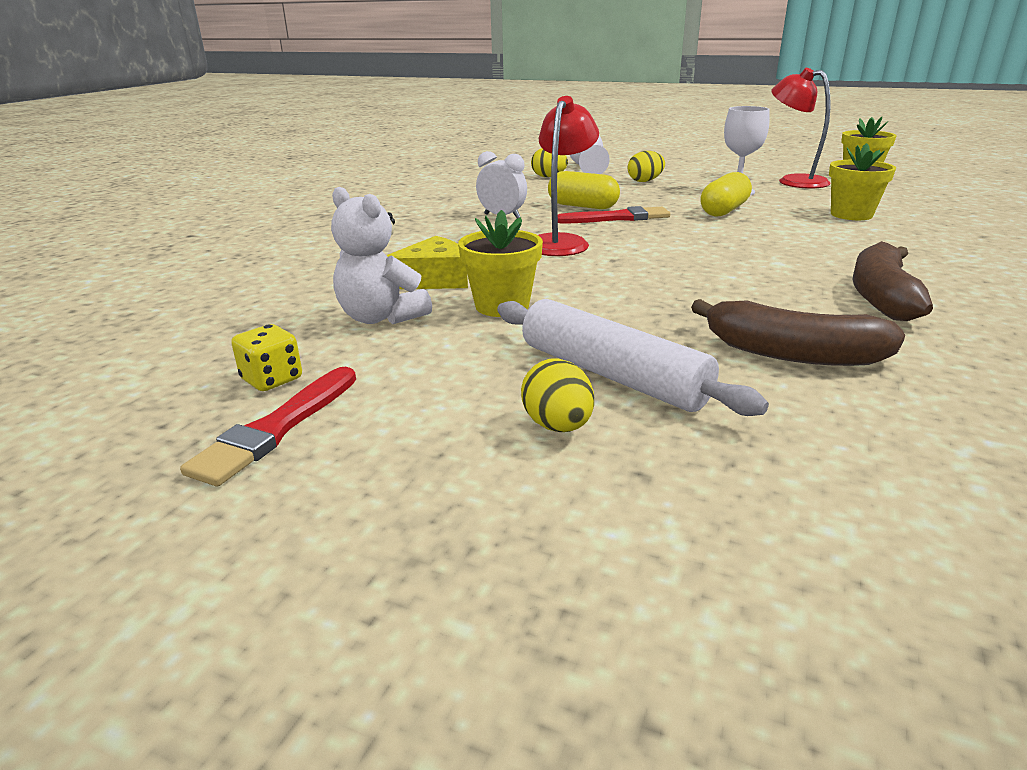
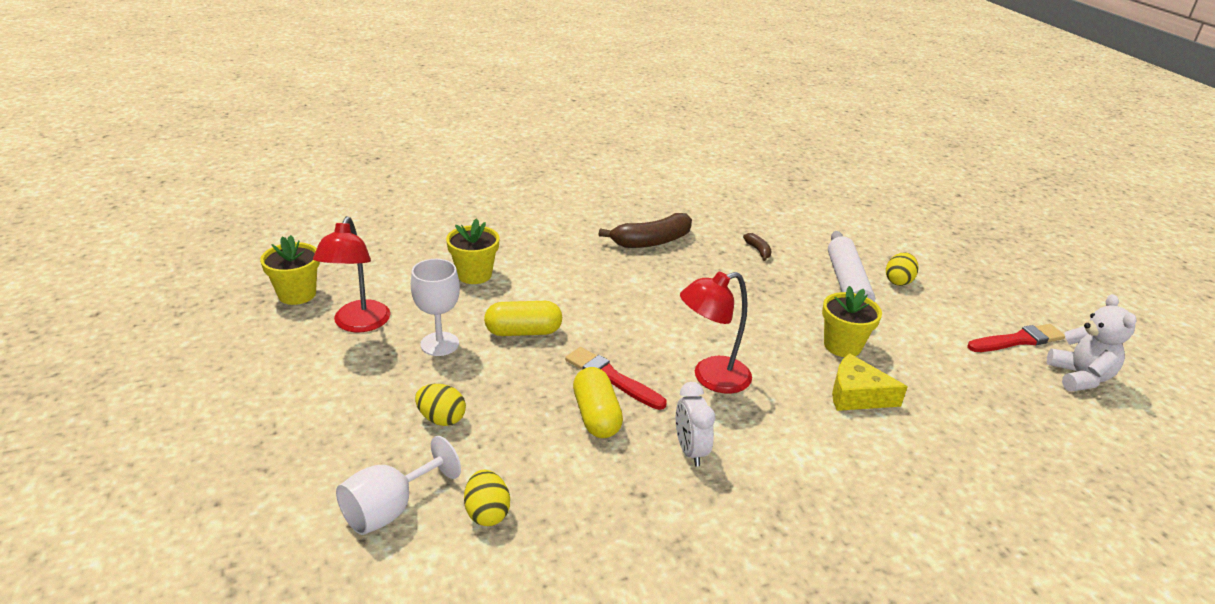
camera: 135 degrees left, 5 degrees up
(272, 379) = (1012, 368): yellow dice -> none
(381, 317) = (924, 379): white teddy bear -> white teddy bear (1079, 377)
(792, 354) = (758, 250): brown banana -> brown banana, size x0.48

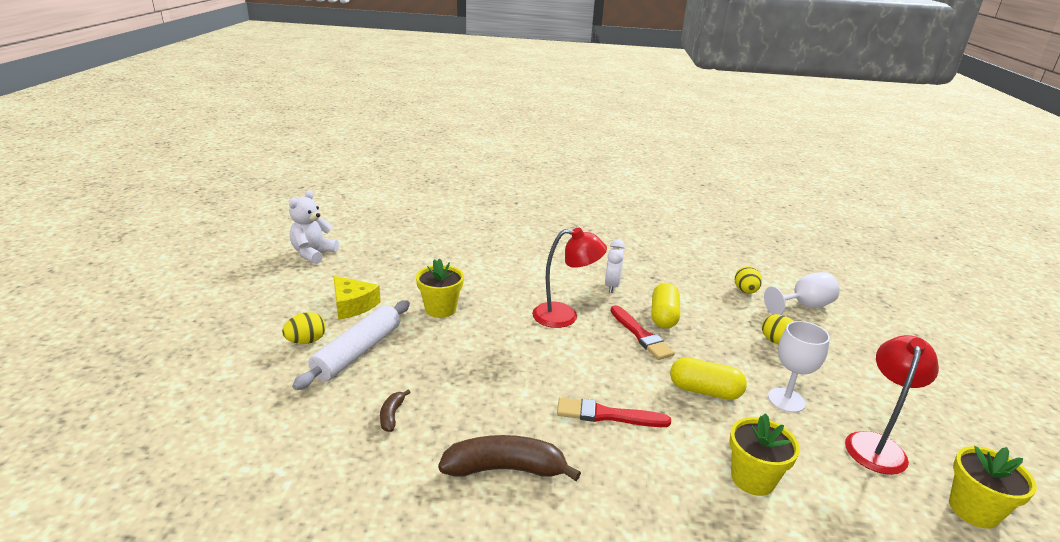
camera: 155 degrees left, 5 degrees down
(857, 395) = (474, 282): yellow cheese -> yellow cheese (352, 305)
(1017, 340) = (306, 278): red brush -> red brush (607, 415)

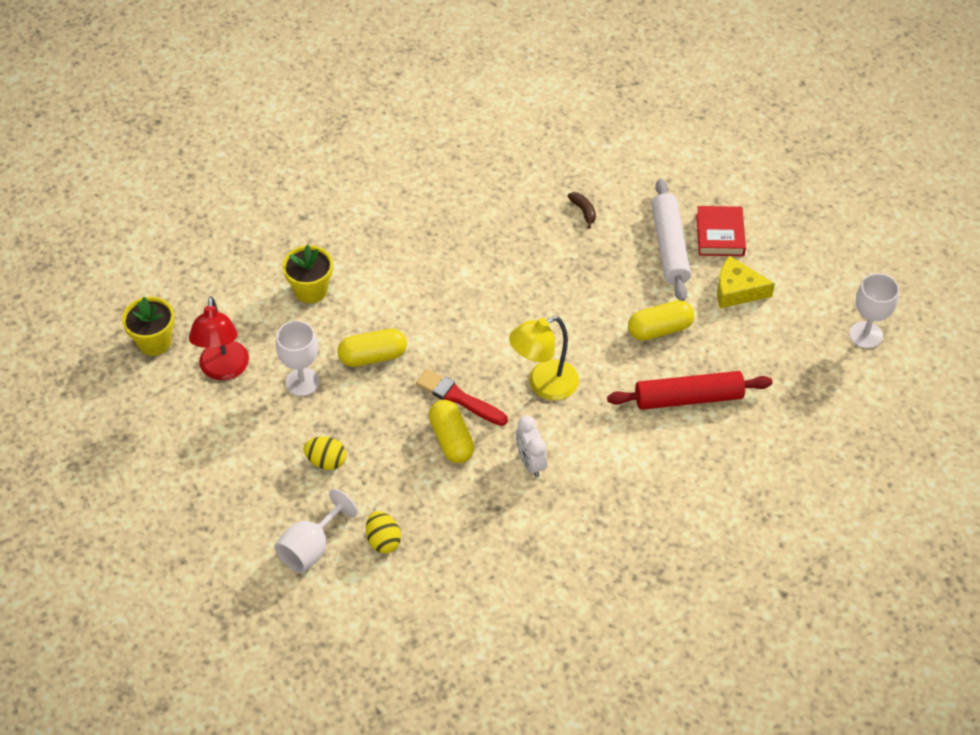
camera: 150 degrees right, 25 degrees up
(306, 341) = (720, 235): yellow egg -> red book
(313, 254) = (865, 335): white teddy bear -> white goblet
(440, 309) = (659, 329): yellow flower pot -> yellow capsule
(469, 272) = (688, 398): none -> red rolling pin
(505, 469) = (475, 214): brown banana -> none
(565, 316) = (544, 385): red lamp -> yellow lamp
(607, 415) = (436, 291): red brush -> none

